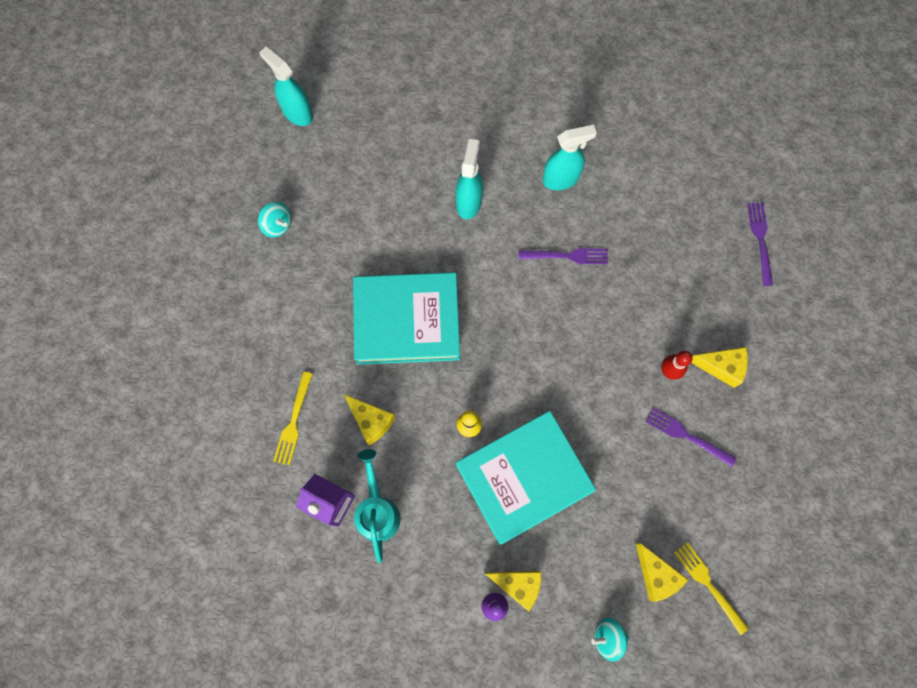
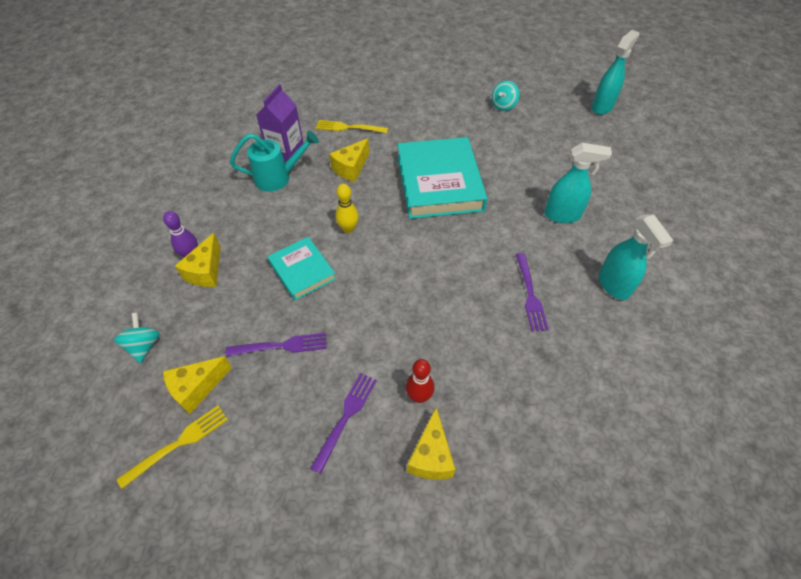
camera: 85 degrees right, 20 degrees down
(524, 477) = (302, 271): turquoise book -> turquoise book, size x0.55
(760, 240) = (612, 508): purple fork -> purple fork (281, 346)

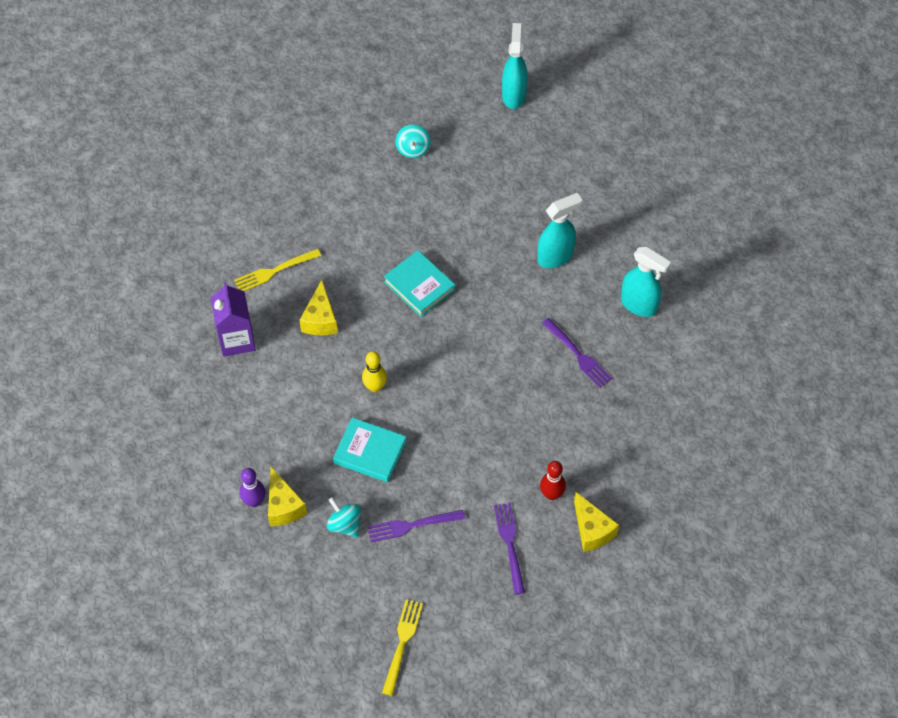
camera: 35 degrees left, 5 degrees up
(144, 345) = (297, 598): turquoise spinning top -> turquoise spinning top (344, 524)
(197, 388) = (376, 599): yellow cheese -> none
(278, 178) = (257, 373): turquoise watering can -> none
(281, 346) = (412, 525): purple fork -> purple fork turned 150 degrees counterclockwise
(439, 183) = (419, 286): turquoise book -> turquoise book, size x0.55

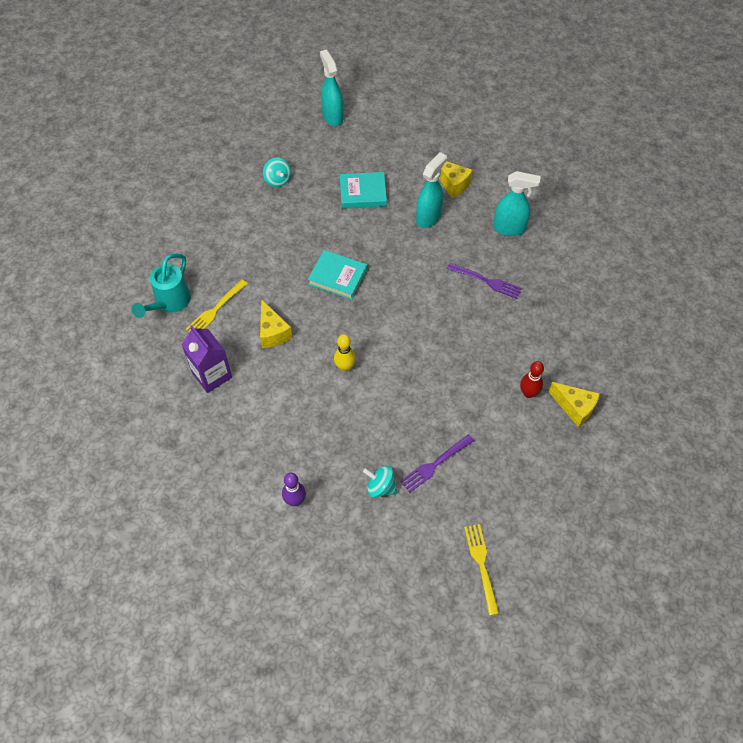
camera: 25 degrees left, 0 degrees up
(232, 245) = (169, 302): none -> turquoise watering can
(283, 506) = (322, 494): yellow cheese -> yellow cheese (452, 184)
(370, 452) = (369, 420): turquoise book -> turquoise book (363, 193)
(510, 544) = (519, 446): purple fork -> none

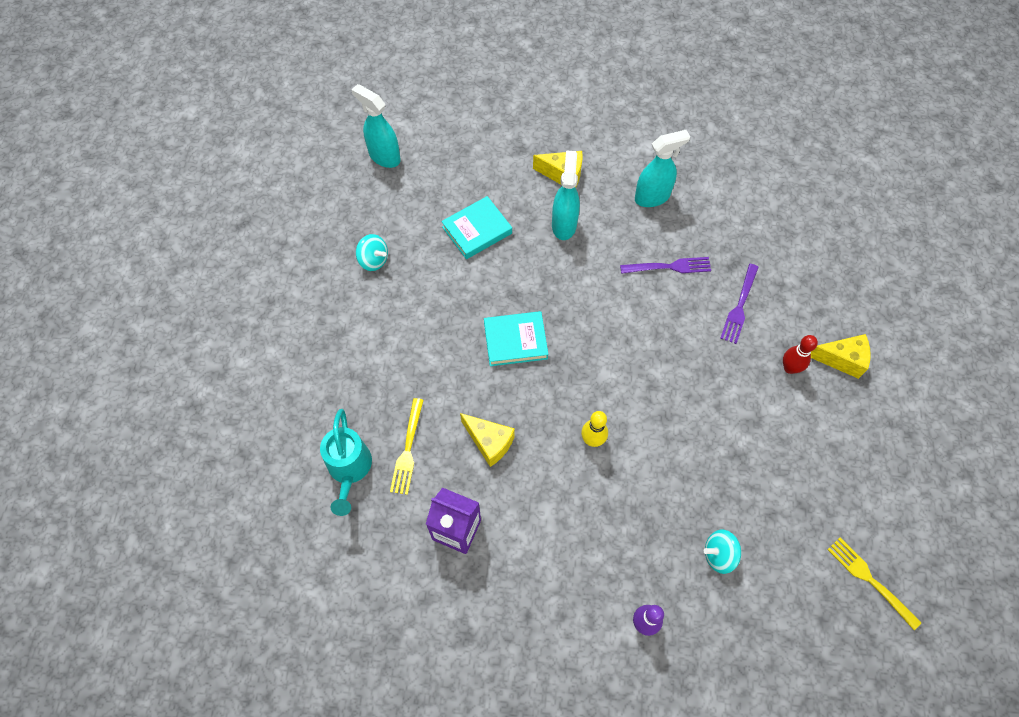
camera: 30 degrees left, 5 degrees up
(435, 464) = (754, 497): purple fork -> purple fork (739, 306)

